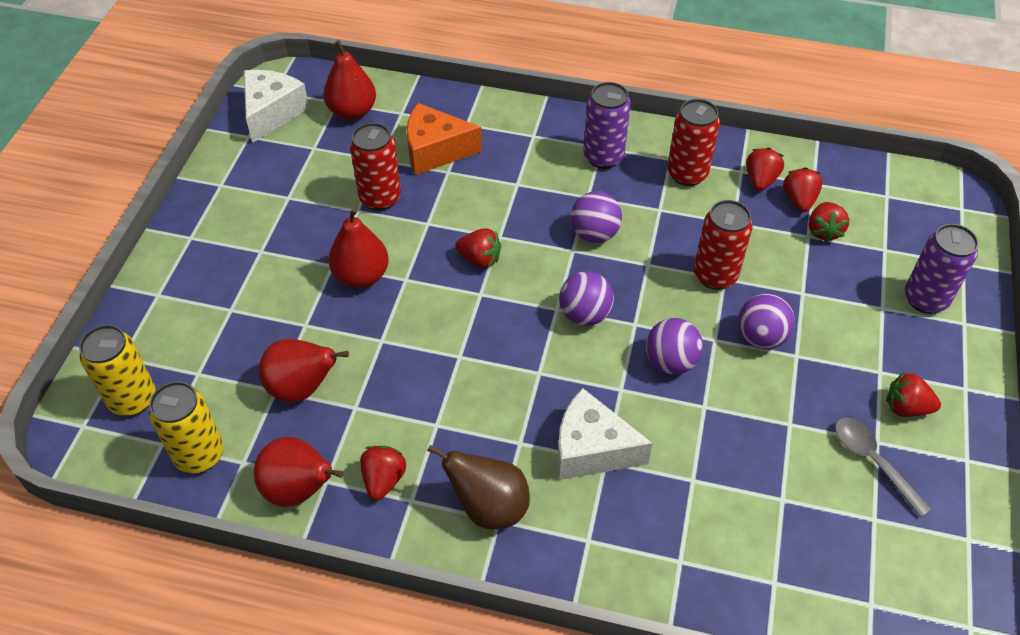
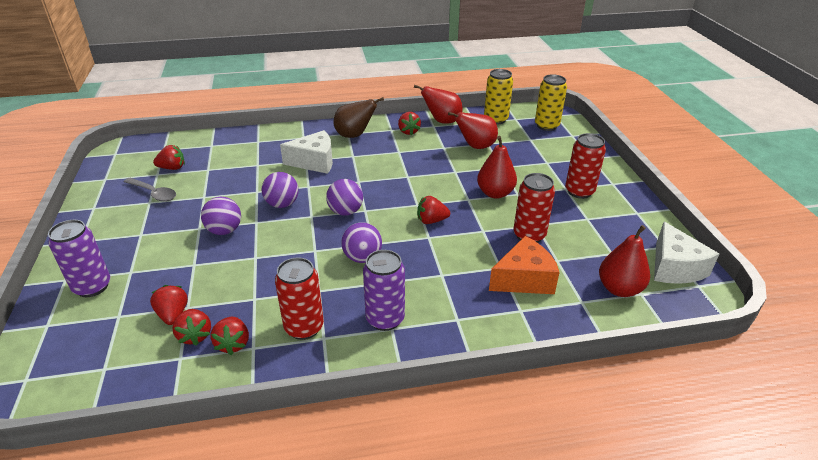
camera: 155 degrees right, 15 degrees down
(715, 275) = (262, 257): red can -> red can (579, 191)
(906, 407) = (126, 221): red strawberry -> red strawberry (172, 168)

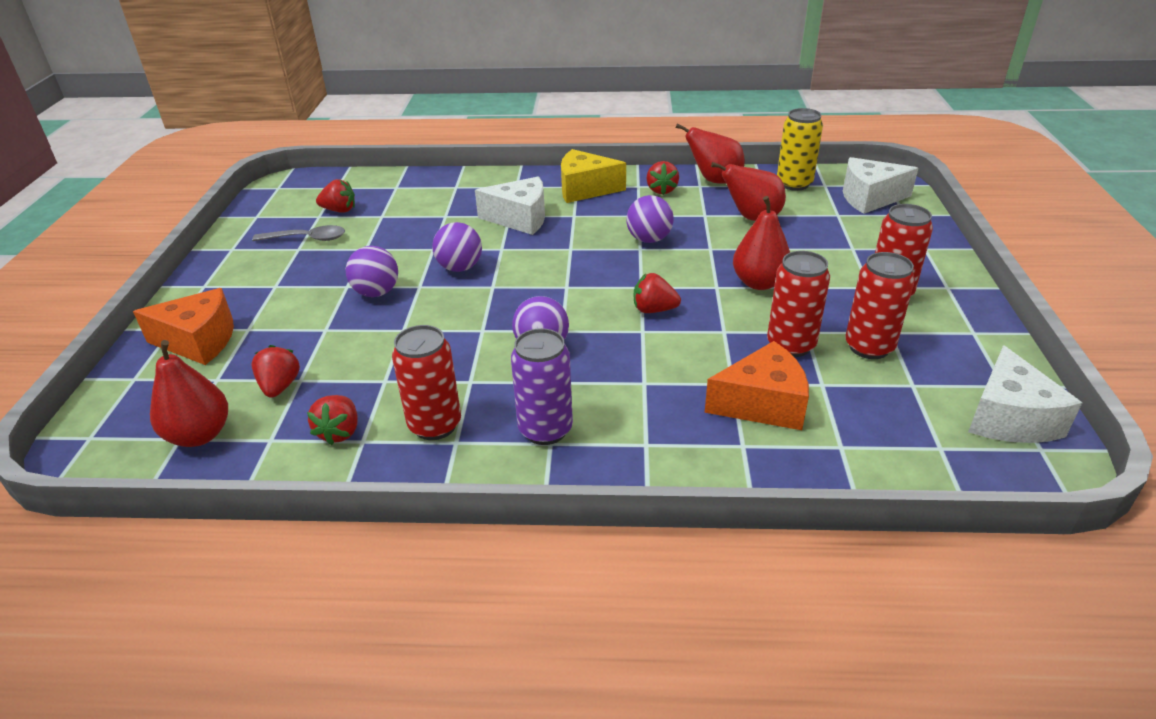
camera: 15 degrees right, 0 degrees up
(92, 287) = (199, 341): purple can -> orange cheese
(154, 193) = (307, 239): grey spoon -> grey spoon turned 45 degrees counterclockwise
(195, 335) = (297, 415): red strawberry -> none
(345, 212) = (539, 285): purple ball -> purple ball (649, 239)
(354, 135) = (585, 189): brown pear -> yellow cheese
(546, 126) = (869, 198): yellow can -> white cheese
(578, 230) = (869, 347): none -> red can
(619, 289) = (907, 436): red pear -> red pear (199, 435)

